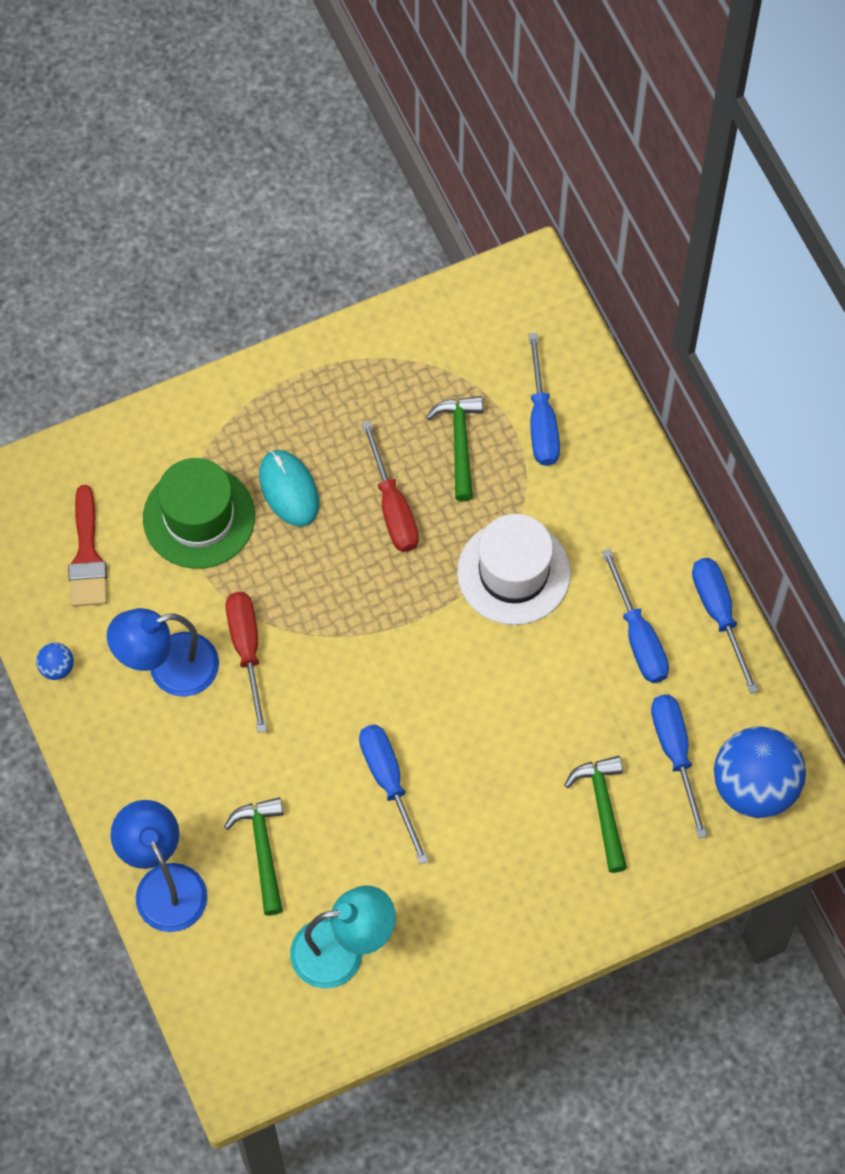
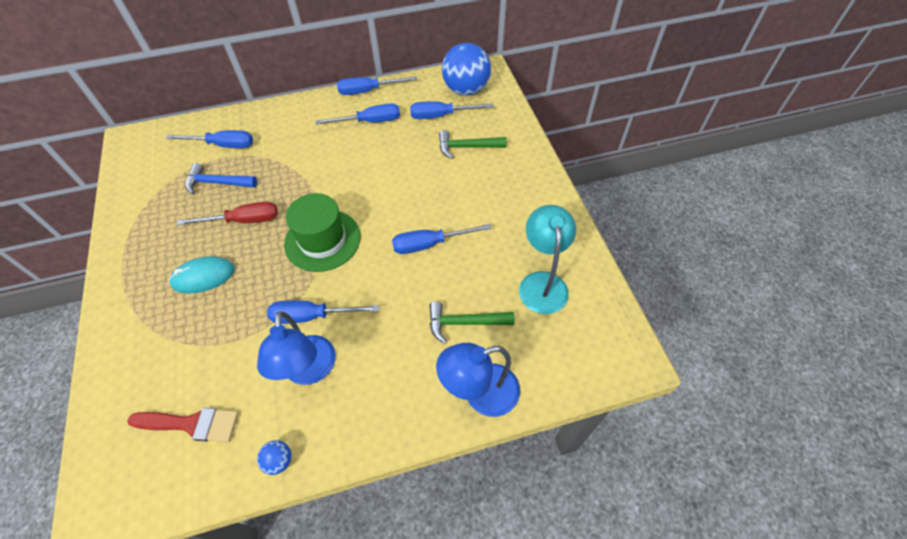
camera: 80 degrees left, 10 degrees down
(199, 517) = (197, 336): green hat -> green hat (322, 240)
(247, 650) = (312, 316): red screwdriver -> blue screwdriver
(460, 443) = (217, 183): green hammer -> blue hammer
(513, 573) = (312, 168): white hat -> none

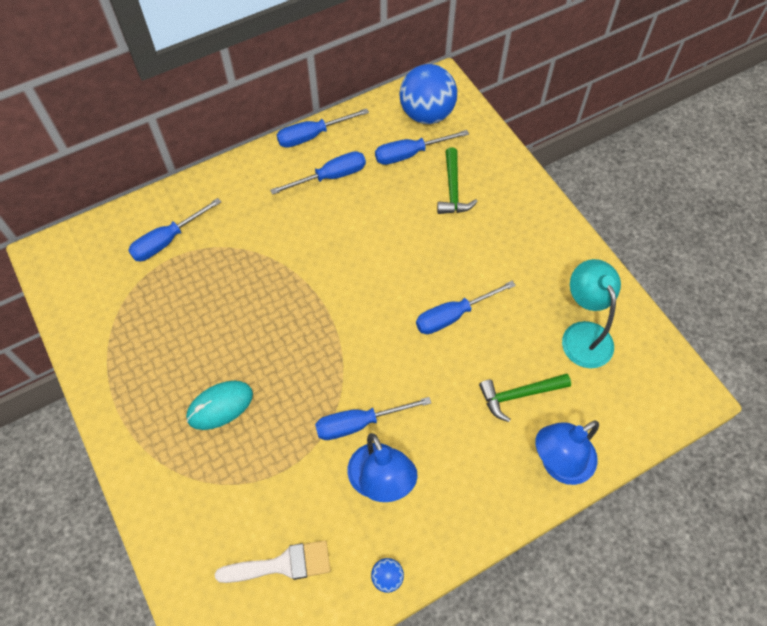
camera: 15 degrees left, 5 degrees up
(191, 424) = (282, 564): red brush -> white brush
(217, 183) = (183, 290): blue hammer -> none
(223, 145) = (167, 240): blue screwdriver -> blue screwdriver turned 150 degrees clockwise
(243, 220) = (235, 331): red screwdriver -> none
(322, 240) = (335, 335): green hat -> none
(467, 147) = (453, 190): green hammer -> green hammer turned 75 degrees counterclockwise

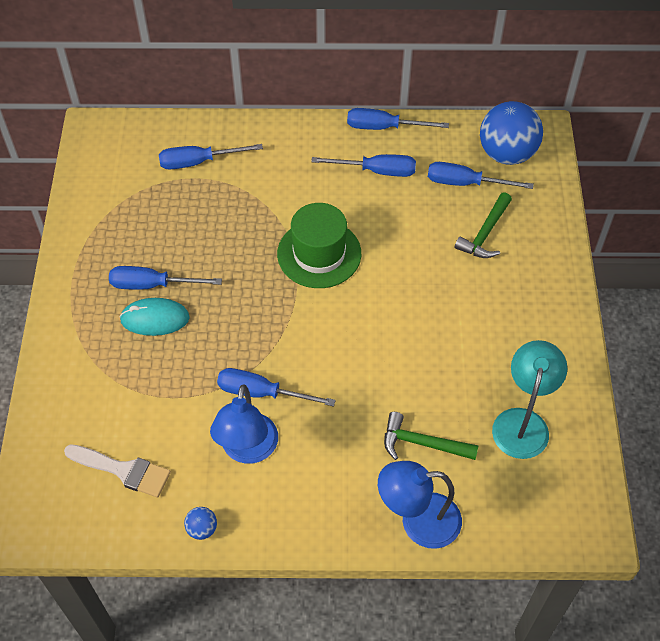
camera: 30 degrees right, 5 degrees down
(328, 273) = (319, 254): none -> green hat
(453, 315) = (408, 344): blue screwdriver -> blue screwdriver (152, 285)

